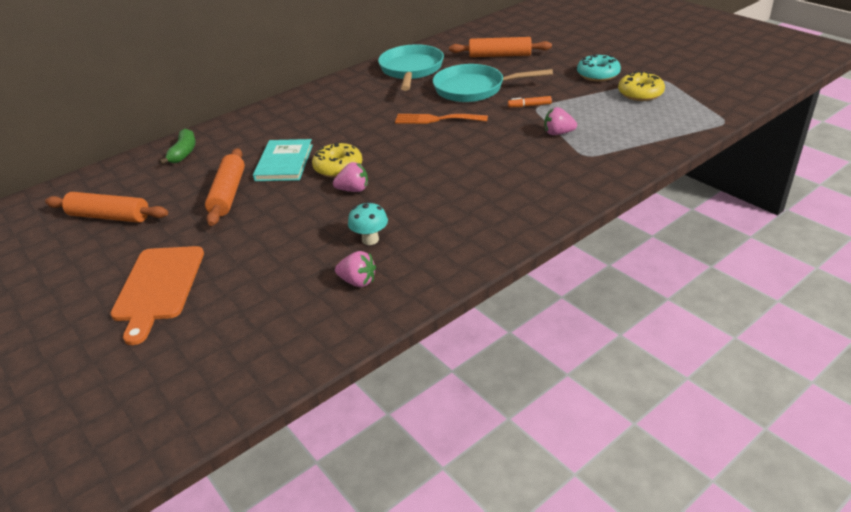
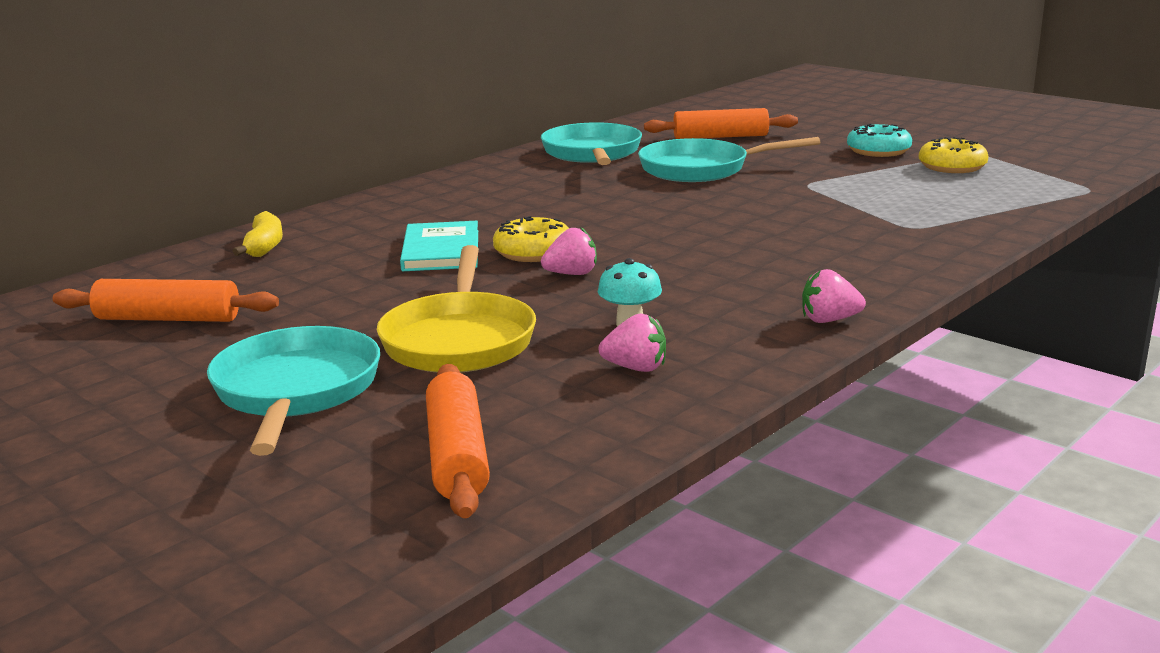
camera: 10 degrees left, 15 degrees down
(158, 287) = (296, 391): orange cutting board -> turquoise pan
(184, 153) = (264, 246): green banana -> yellow banana
(228, 194) = (364, 286): orange rolling pin -> orange rolling pin (457, 456)
(265, 247) = (459, 340): none -> yellow pan
(436, 119) = (661, 200): orange fork -> none
(529, 106) = (796, 183): orange marker -> none
(558, 133) = (856, 207): pink strawberry -> pink strawberry (829, 320)

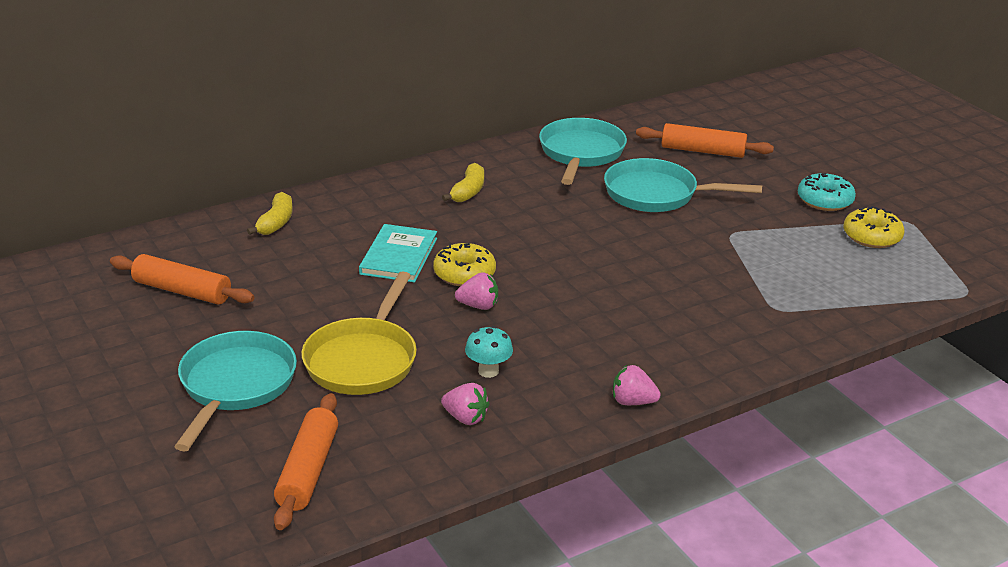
camera: 15 degrees right, 10 degrees up
(487, 194) = (468, 191): none -> yellow banana

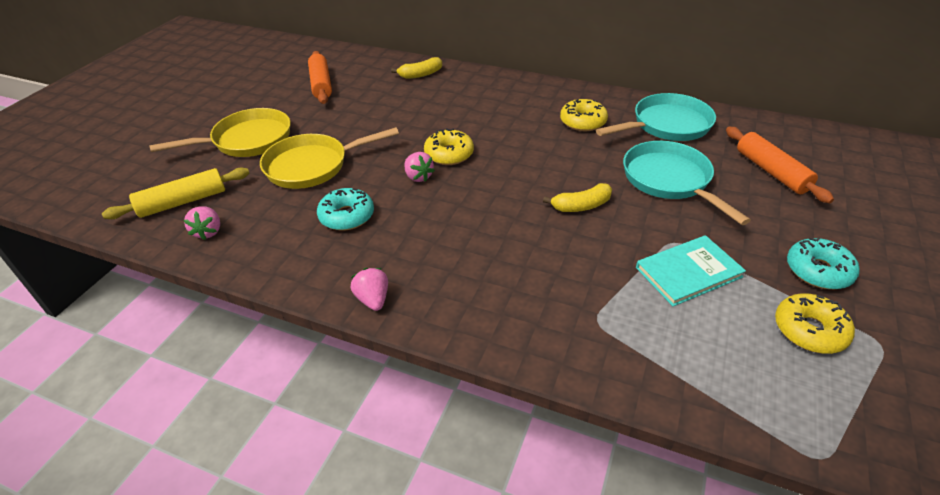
camera: 55 degrees right, 10 degrees up
(235, 386) = (247, 140): turquoise pan -> yellow pan
(308, 471) = (183, 202): orange rolling pin -> yellow rolling pin
(398, 256) = (438, 124): turquoise book -> turquoise book (688, 272)
(465, 418) = (284, 232): pink strawberry -> pink strawberry (208, 232)
(468, 191) = (546, 110): yellow banana -> yellow banana (581, 206)
(488, 371) = (347, 216): turquoise mushroom -> turquoise donut
(516, 185) = (583, 122): none -> yellow donut

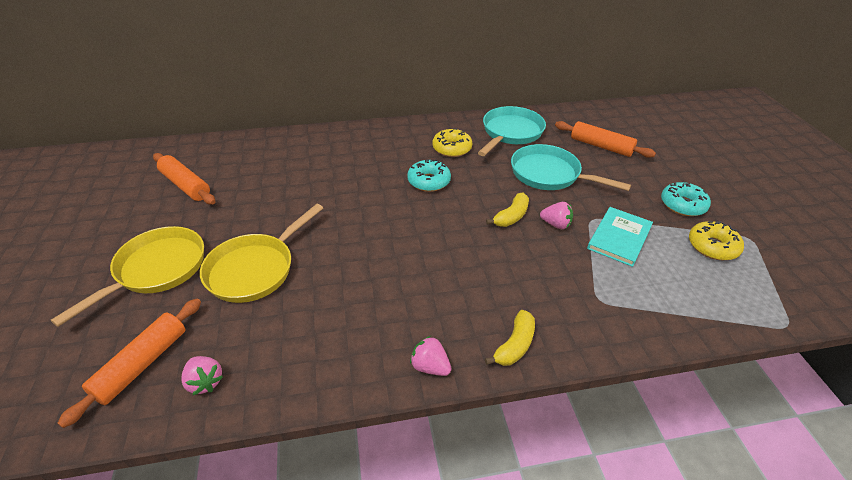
camera: 35 degrees left, 0 degrees up
(183, 202) = (142, 364): yellow rolling pin -> orange rolling pin
(347, 216) = (335, 303): turquoise donut -> turquoise donut (429, 181)
(418, 177) = (366, 241): pink strawberry -> pink strawberry (555, 224)
(421, 74) = (280, 147): yellow banana -> yellow banana (515, 345)
(449, 154) = (373, 211): yellow donut -> none

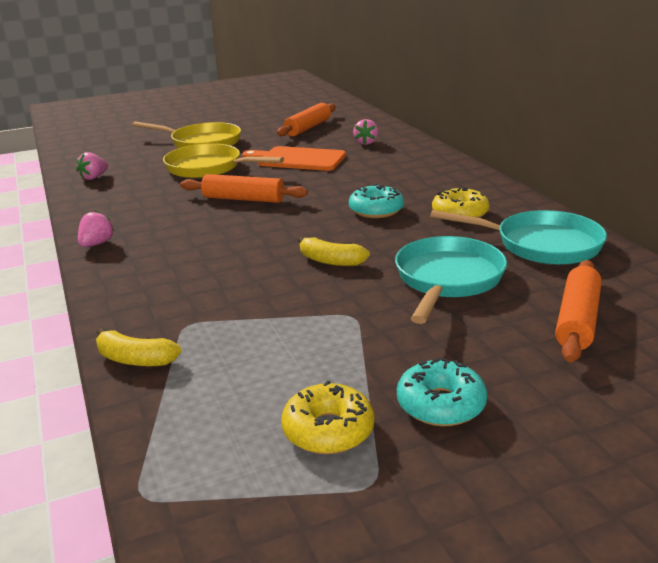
camera: 80 degrees right, 15 degrees down
(142, 364) = (111, 160): orange rolling pin -> orange rolling pin (243, 199)
(280, 204) = (298, 159): none -> orange cutting board
(515, 345) = (118, 278): yellow banana -> yellow banana (135, 359)
(555, 224) = (327, 290): pink strawberry -> pink strawberry (366, 143)
(619, 237) = (317, 338): turquoise book -> none

